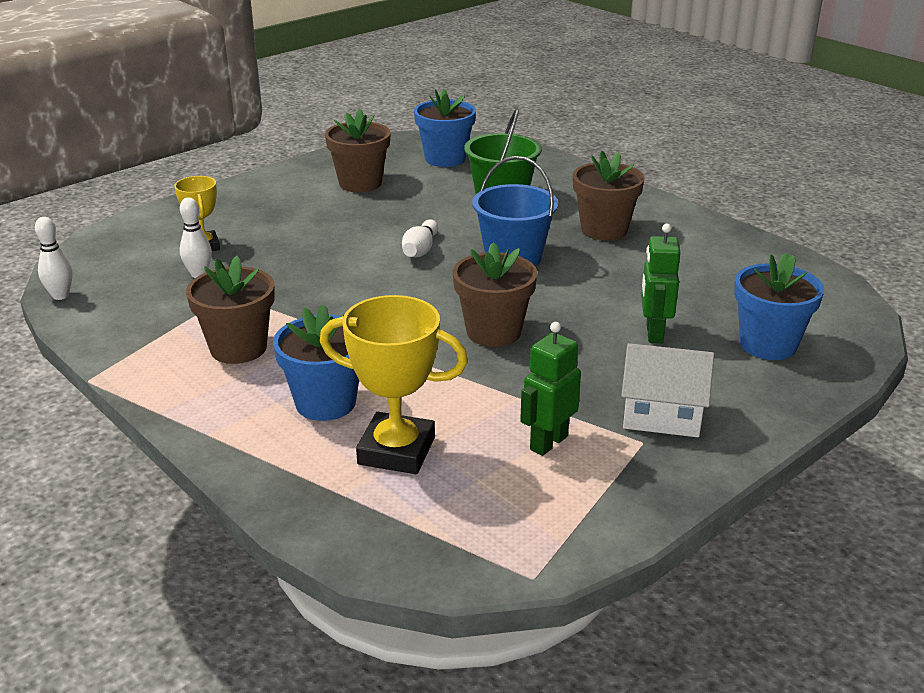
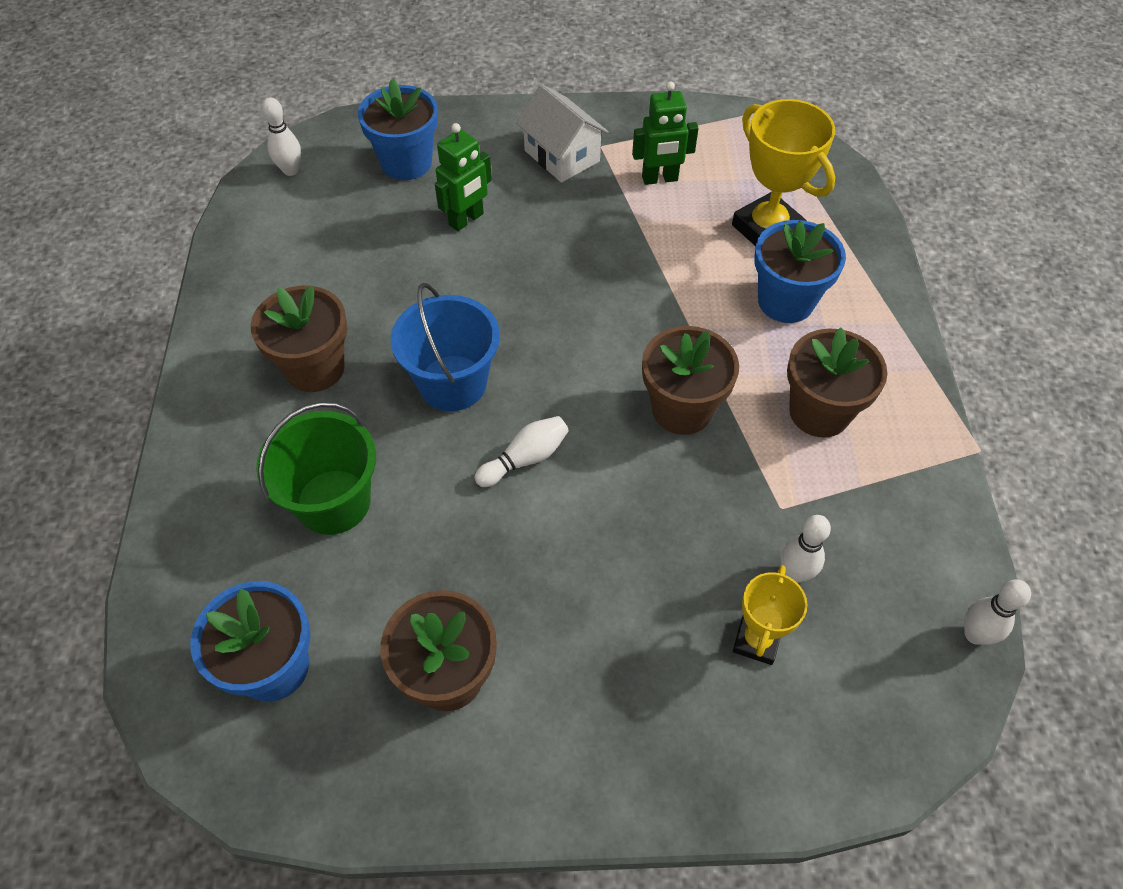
camera: 140 degrees left, 25 degrees up
(493, 332) = (584, 296): brown flower pot -> brown flower pot (682, 409)
(831, 299) = (290, 170): none -> white bowling pin

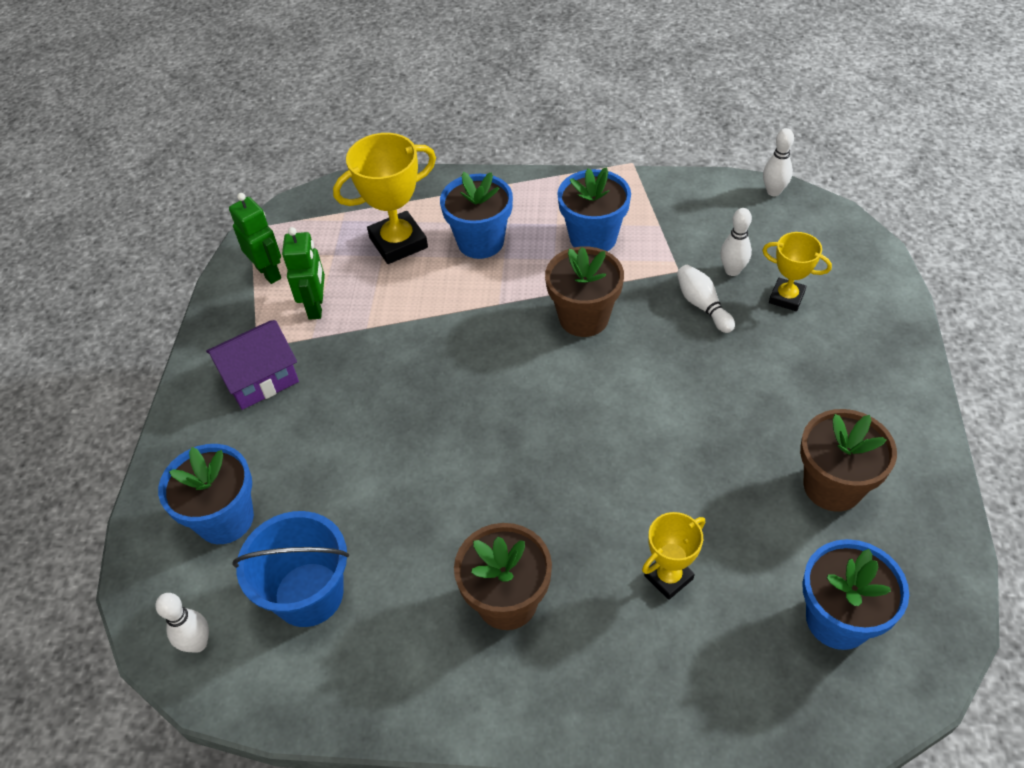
camera: 80 degrees left, 5 degrees down
(333, 502) = (668, 577): green bucket -> yellow trophy
(452, 383) = (539, 479): blue bucket -> blue bucket (309, 594)
(466, 219) = (329, 463): green robot -> green robot (269, 272)
(525, 459) = (627, 426): white bowling pin -> white bowling pin (702, 305)
(562, 156) = (260, 379): white house -> purple house
(819, 412) = (593, 238): brown flower pot -> blue flower pot

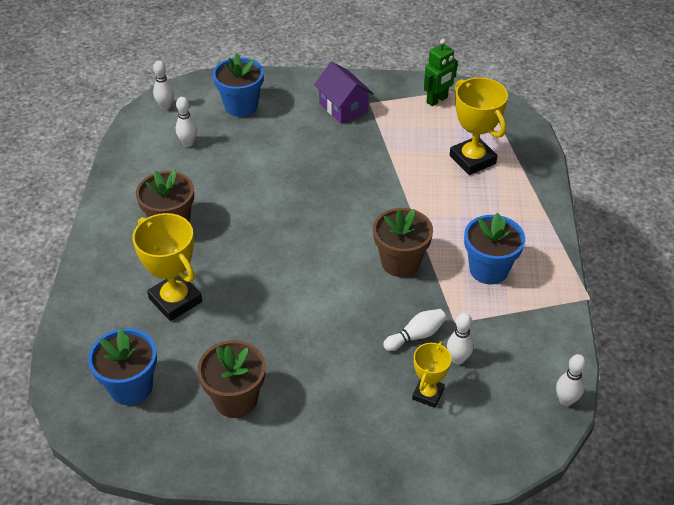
camera: 85 degrees right, 5 degrees down
(309, 594) = (188, 143): blue bucket -> white bowling pin
(316, 307) = (406, 125): green robot -> none
(480, 242) = (477, 203): blue flower pot -> none
(668, 577) = (175, 300): yellow trophy -> yellow trophy, size x1.69

